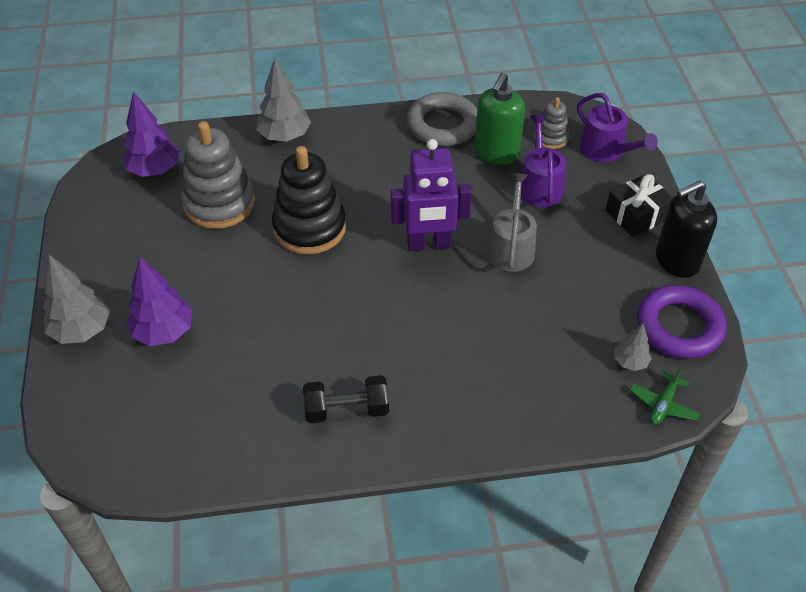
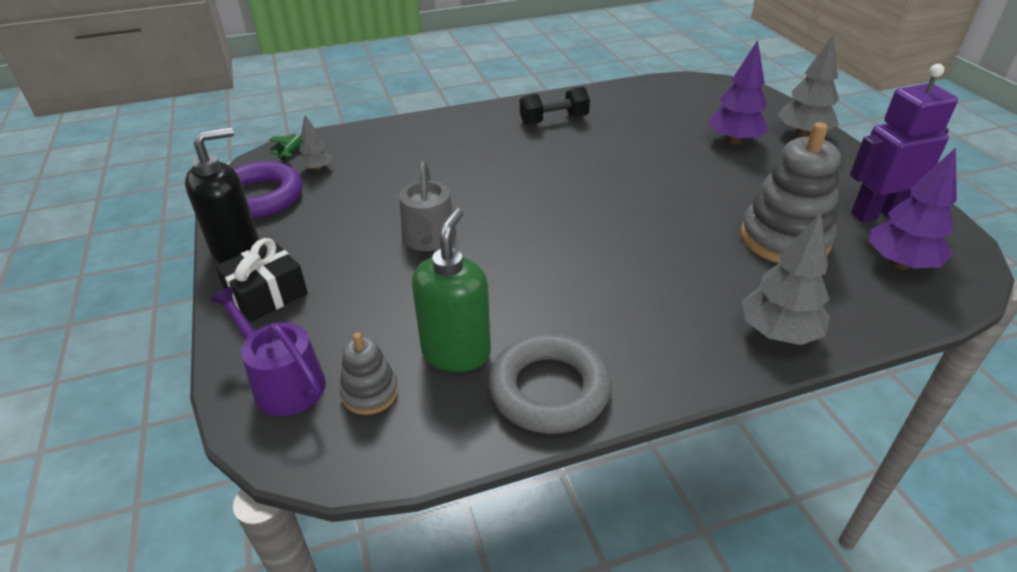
camera: 170 degrees right, 10 degrees down
(309, 228) = (663, 229): black stacking toy -> none
(429, 244) = (522, 231): purple robot -> purple robot (875, 213)
(539, 186) = (392, 313): purple watering can -> none

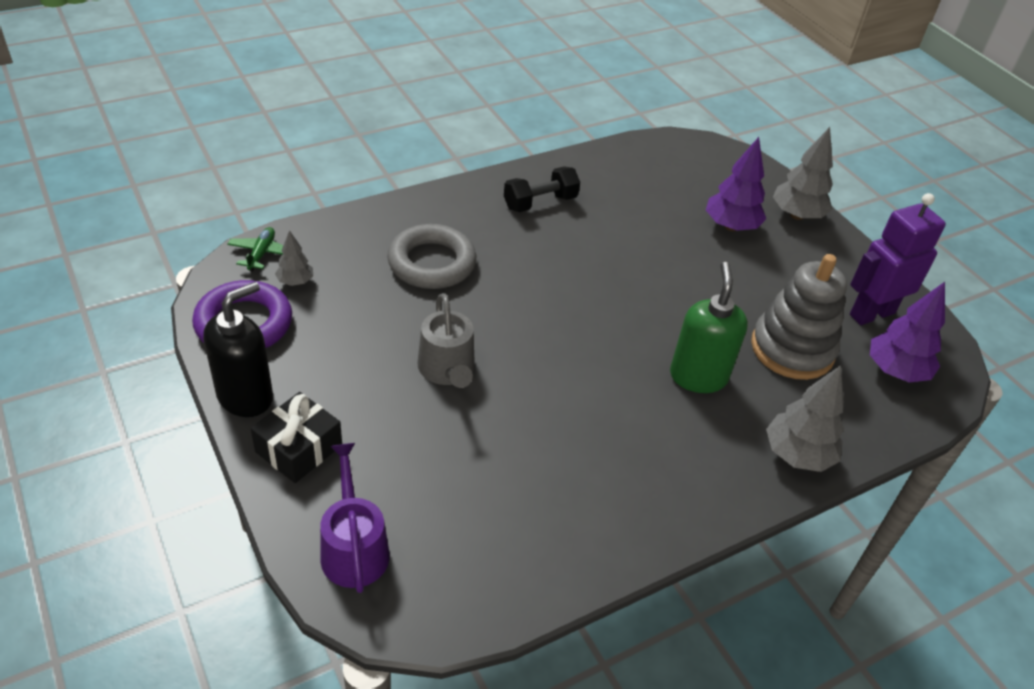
camera: 15 degrees left, 5 degrees up
(283, 382) = (354, 548): purple watering can -> purple watering can turned 45 degrees clockwise
(370, 392) = (442, 551): grey stacking toy -> none
(456, 352) = (511, 500): green soap dispenser -> green soap dispenser (698, 376)
(549, 389) = (607, 532): grey ring -> grey ring (432, 263)

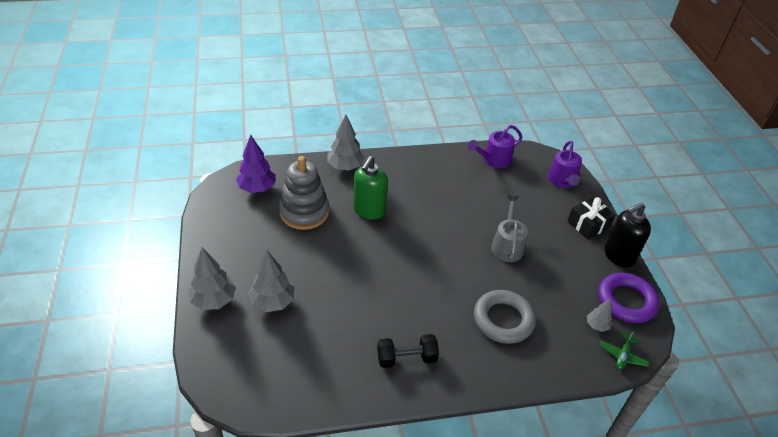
camera: 160 degrees left, 0 degrees up
(518, 565) = (494, 160): none -> purple watering can
(731, 226) = (272, 302): purple tree -> grey tree
(871, 313) = (236, 220): purple robot -> none

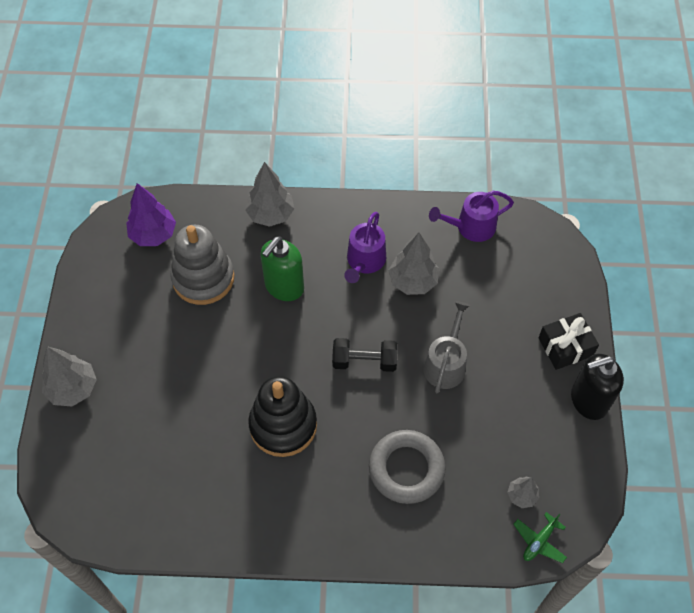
camera: 15 degrees right, 15 degrees up
(272, 302) = (139, 401): grey tree -> grey tree (413, 281)
(396, 303) = (283, 425): none -> black stacking toy
(406, 358) = (275, 501): black dumbbell -> black dumbbell (364, 361)
(562, 181) = (555, 273): purple watering can -> purple watering can (364, 261)
(626, 301) = (573, 468): purple ring -> none

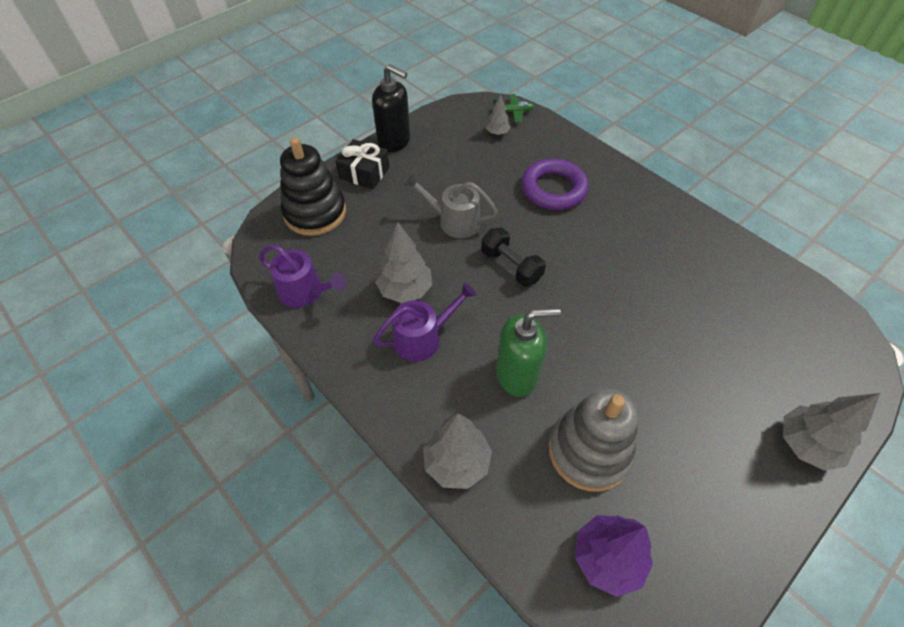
camera: 135 degrees left, 5 degrees down
(283, 425) = (619, 272): black stacking toy -> black stacking toy (315, 213)
(406, 469) = (553, 189): grey ring -> purple ring
(446, 364) = (454, 221): grey watering can -> grey watering can turned 45 degrees clockwise

